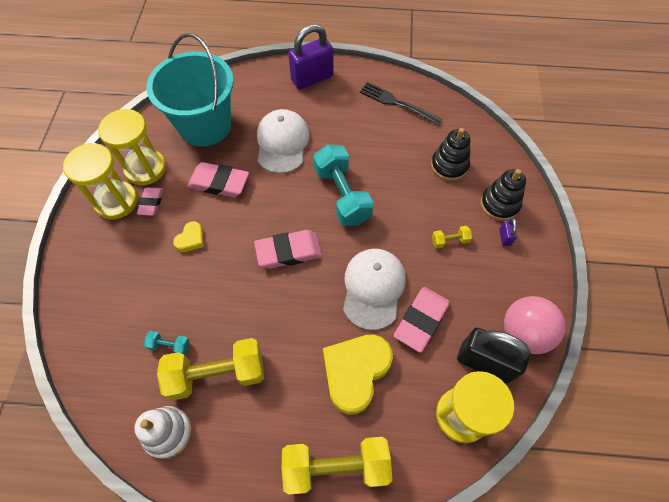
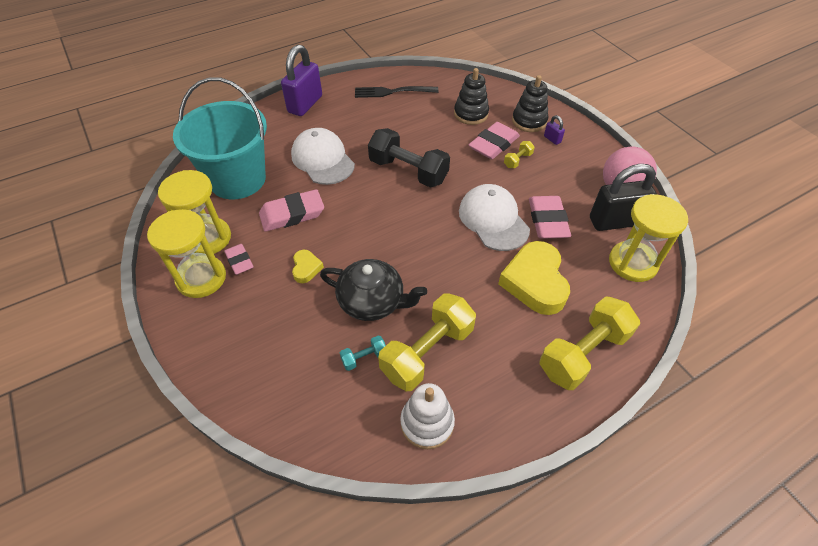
camera: 35 degrees left, 10 degrees down
(214, 301) = (372, 301): none -> black teapot
(289, 252) = (402, 231): pink eraser -> pink eraser (493, 144)
(342, 195) = (408, 171): turquoise dumbbell -> black dumbbell

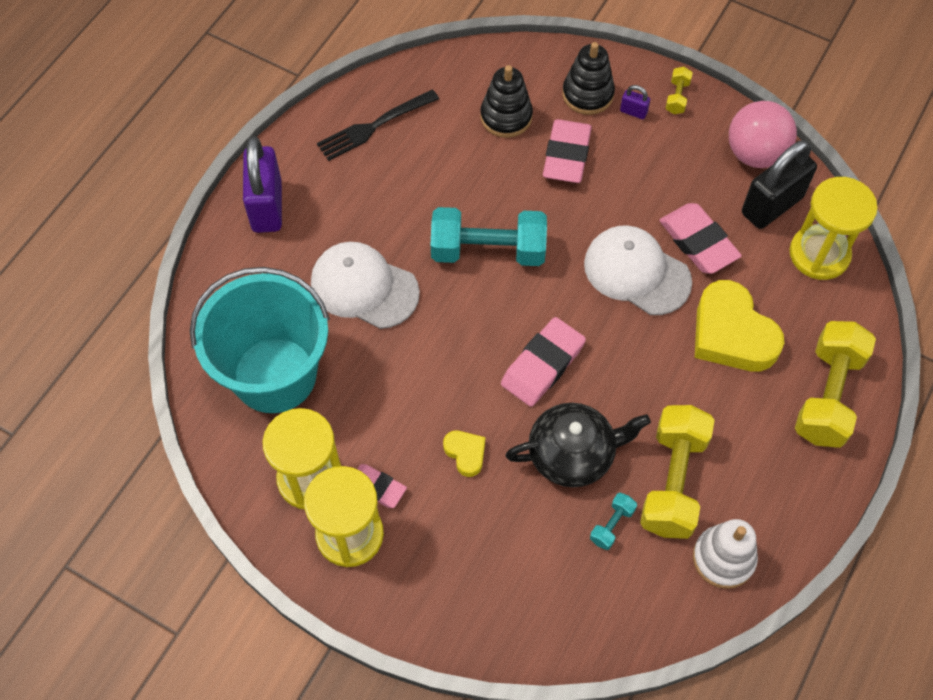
camera: 30 degrees left, 10 degrees up
(292, 214) = (389, 389): pink eraser -> pink eraser (542, 365)
(408, 171) = (488, 250): black dumbbell -> turquoise dumbbell
(517, 160) = (611, 167): yellow dumbbell -> yellow dumbbell (677, 97)

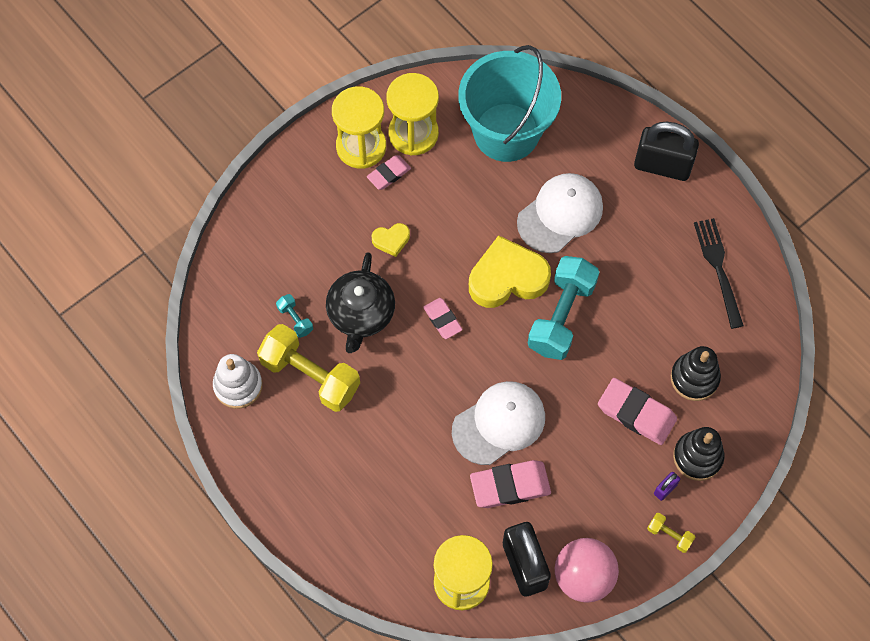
camera: 110 degrees right, 5 degrees up
(267, 206) = (662, 165): purple padlock -> black padlock
(542, 365) = (442, 320): pink eraser -> pink eraser, size x0.60
(731, 334) = (414, 474): yellow heart -> yellow heart (507, 278)
(827, 395) = (332, 524): yellow dumbbell -> none

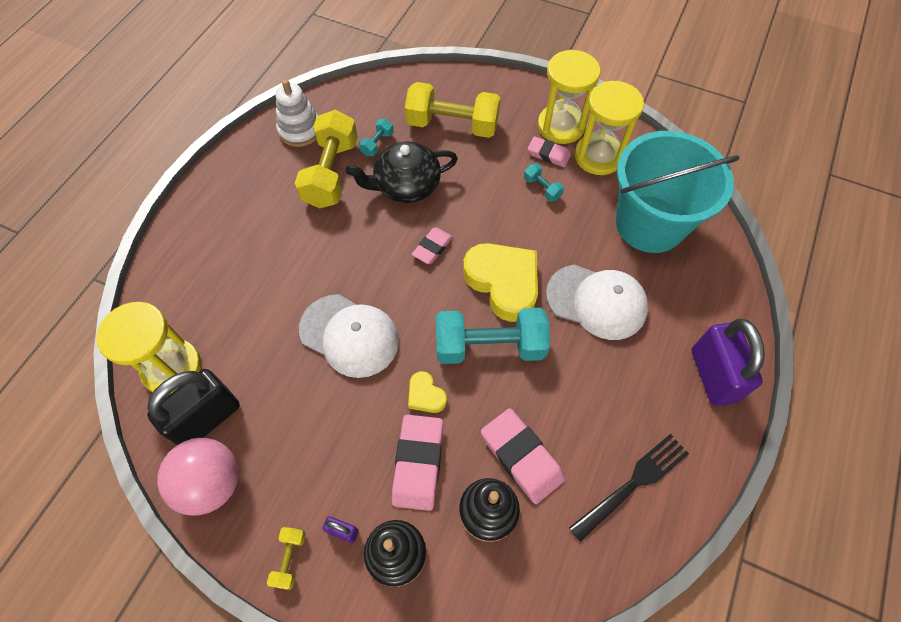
camera: 65 degrees right, 5 degrees down
(308, 241) = (452, 125): none -> yellow dumbbell
(391, 240) = (487, 180): yellow heart -> yellow heart (425, 395)
(424, 198) = (542, 188): none -> turquoise dumbbell
(510, 486) = (288, 371): pink eraser -> pink eraser (521, 457)
(662, 165) = (713, 375): black padlock -> purple padlock

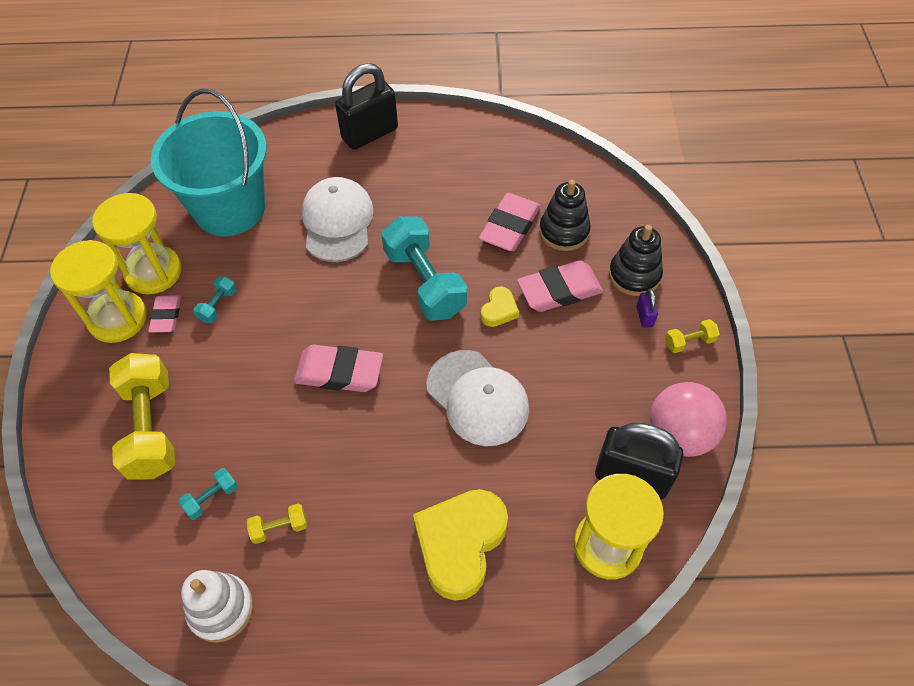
camera: 115 degrees left, 5 degrees down
(331, 173) = (279, 528): yellow dumbbell -> yellow dumbbell, size x0.44
(349, 335) = (477, 398): white cap -> white cap turned 135 degrees clockwise
(377, 144) = (211, 498): turquoise dumbbell -> turquoise dumbbell turned 45 degrees counterclockwise
(406, 185) = (266, 435): black teapot -> none
(432, 248) = (339, 372): pink eraser -> pink eraser, size x1.66
(503, 283) = (352, 296): yellow heart -> yellow heart (460, 544)
(633, 484) = (487, 157): black fork -> none
(713, 375) = (369, 134): purple padlock -> black padlock

